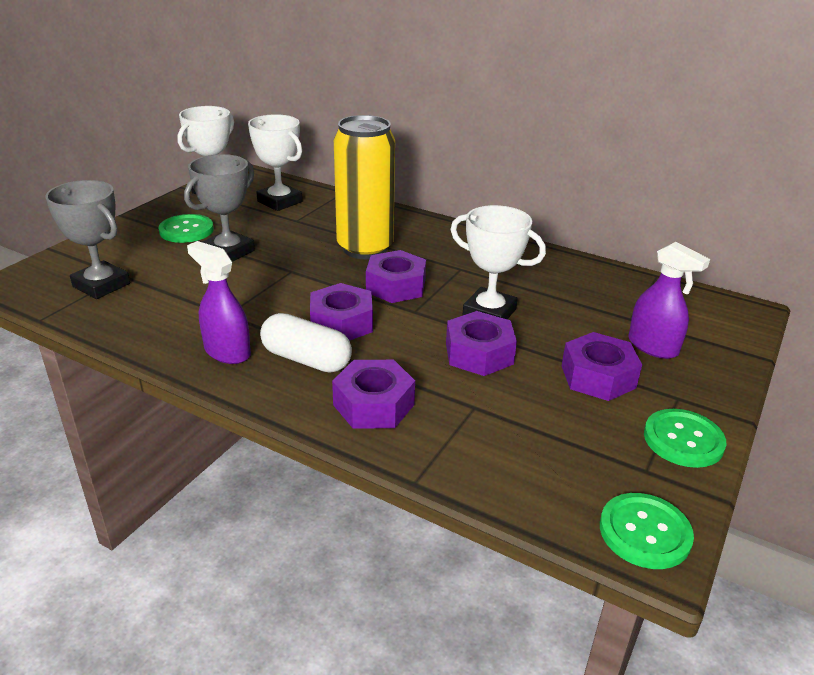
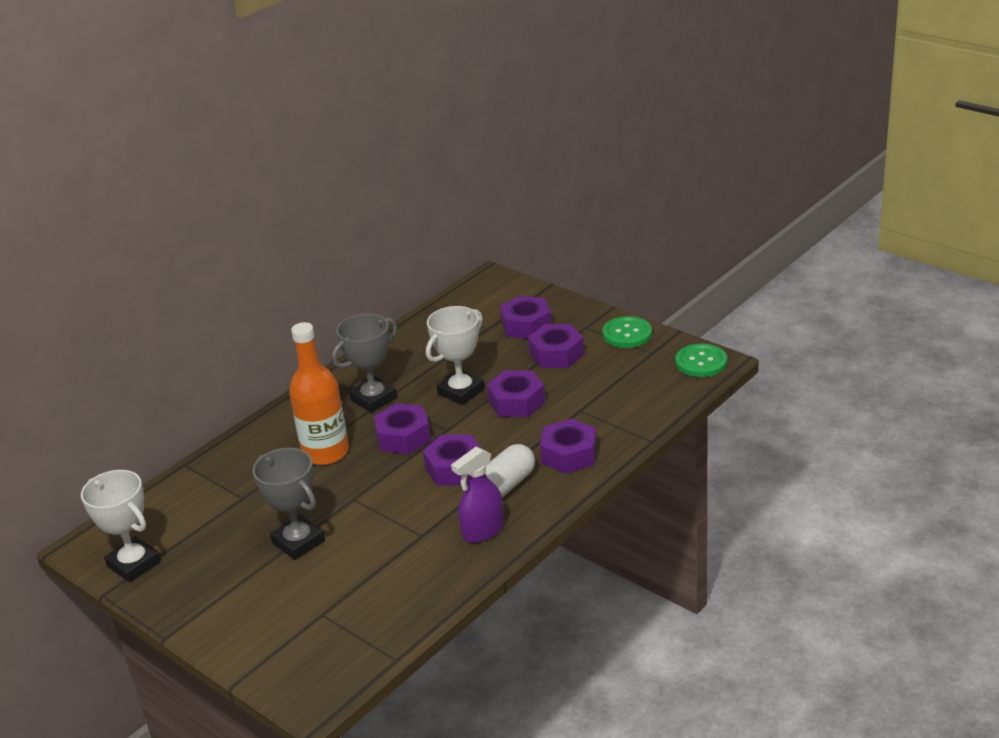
camera: 75 degrees left, 0 degrees up
(101, 285) = (339, 626): grey trophy -> grey trophy (374, 399)
(186, 230) = (233, 577): green button -> none
(280, 202) = (189, 510): white trophy -> none
(365, 248) = (325, 452): yellow can -> orange bottle
(653, 347) = (526, 325): purple spray bottle -> purple nut

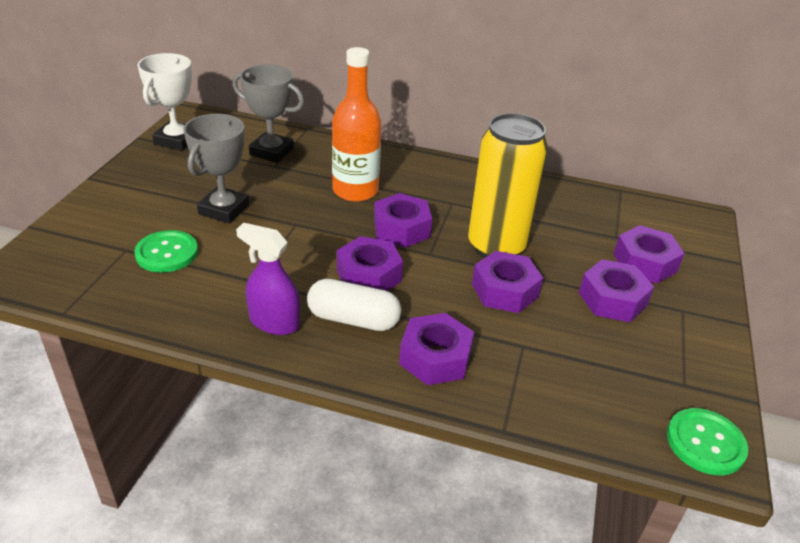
camera: 60 degrees right, 5 degrees up
(374, 399) = (449, 196): grey trophy -> grey trophy (271, 152)
(461, 391) = (496, 247): white trophy -> yellow can
(627, 334) = (702, 350): green button -> green button (167, 253)

